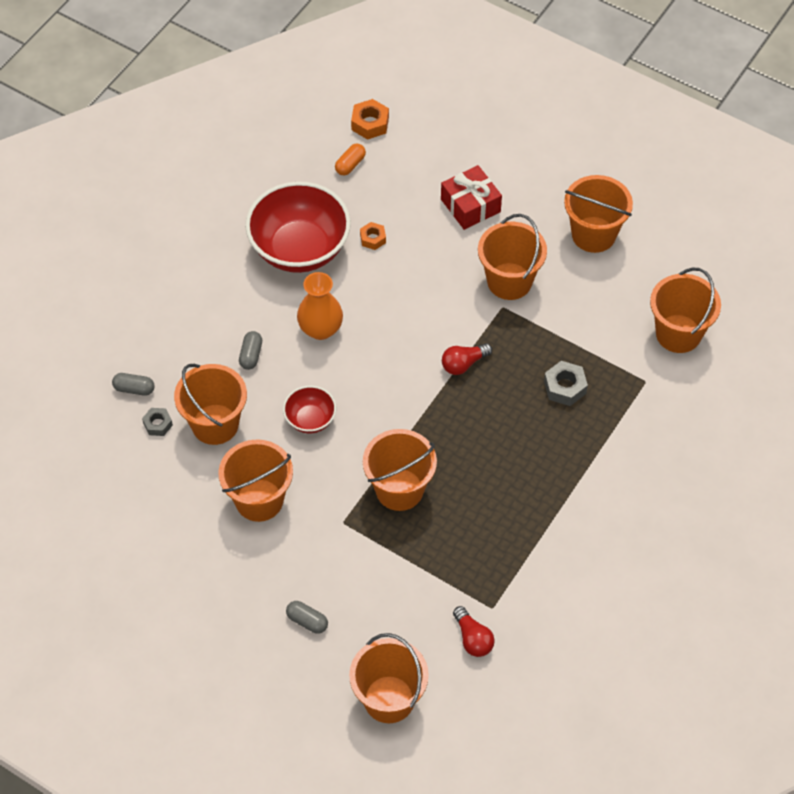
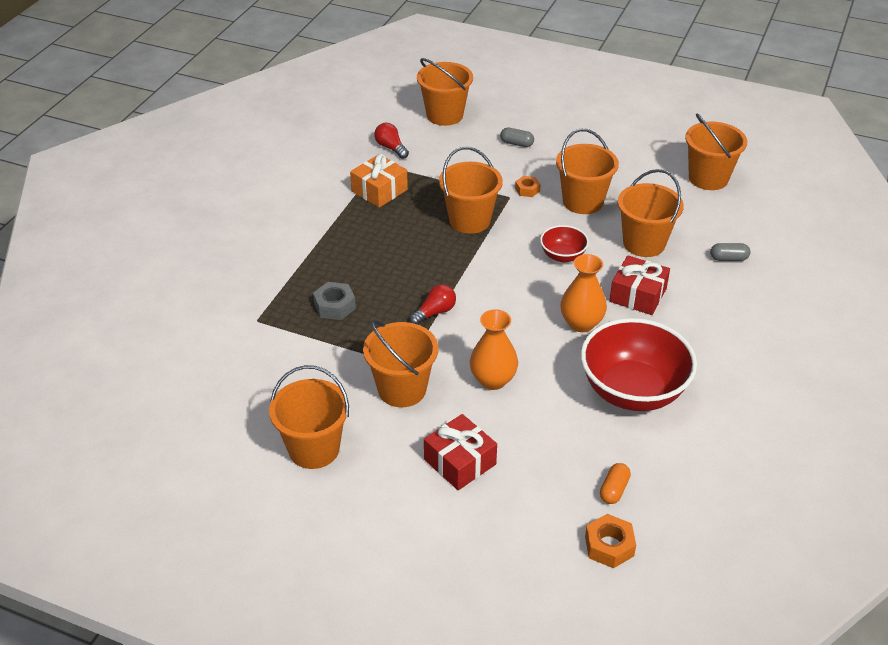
camera: 170 degrees right, 15 degrees down
(158, 424) = (693, 238): grey nut -> none
(251, 355) = (638, 295): grey capsule -> red gift
(373, 238) = (559, 412): orange nut -> orange nut (527, 190)
(423, 279) = (493, 380): none -> orange vase
(498, 558) = (379, 190): none -> orange gift
(678, 333) = (222, 364): orange bucket -> orange bucket (708, 178)

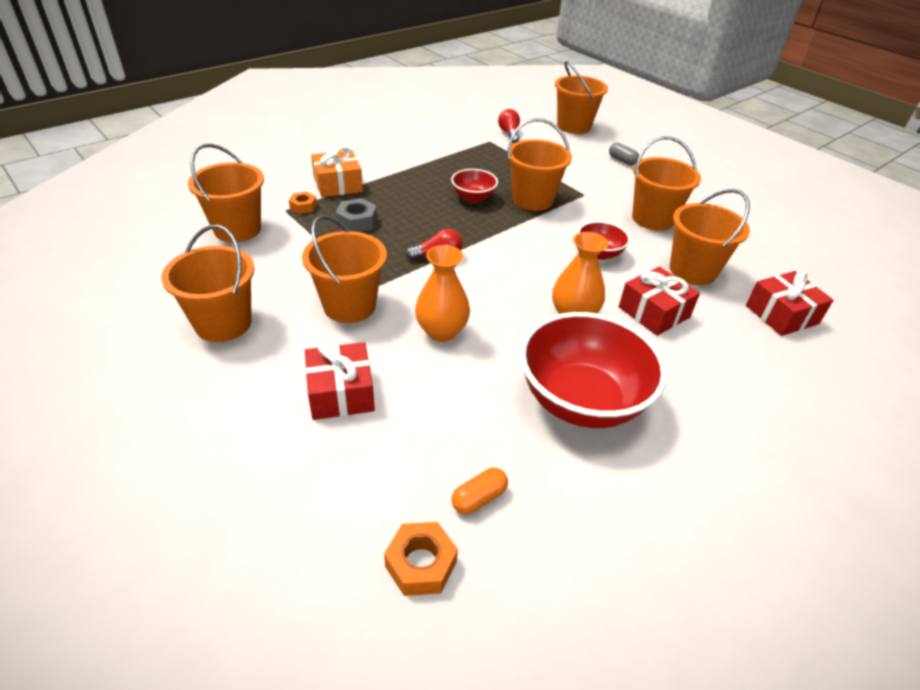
camera: 25 degrees right, 0 degrees up
(379, 190) = (473, 157): orange gift -> orange gift (338, 184)
(416, 238) = (473, 198): none -> red bowl
(527, 190) = (605, 194): orange nut -> orange nut (303, 206)
(708, 178) = (801, 240): orange bucket -> orange bucket (237, 229)
(728, 258) = (781, 314): grey capsule -> red gift

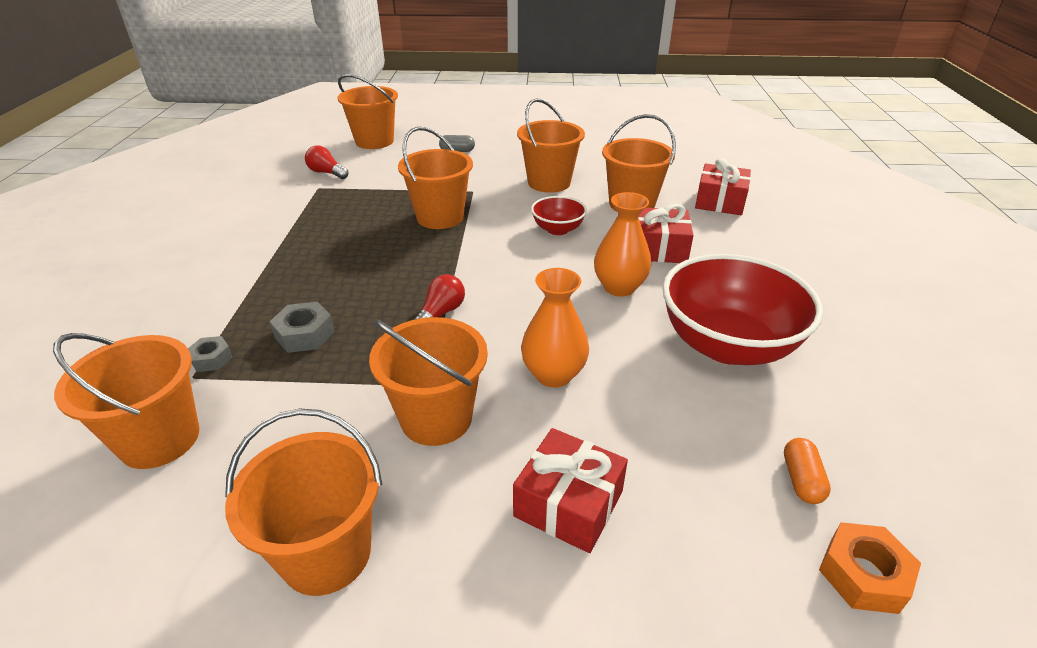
camera: 45 degrees left, 5 degrees down
(303, 206) = (211, 359): orange nut -> grey nut
(338, 184) = (217, 312): orange gift -> none
(473, 198) = (386, 244): red bowl -> none

